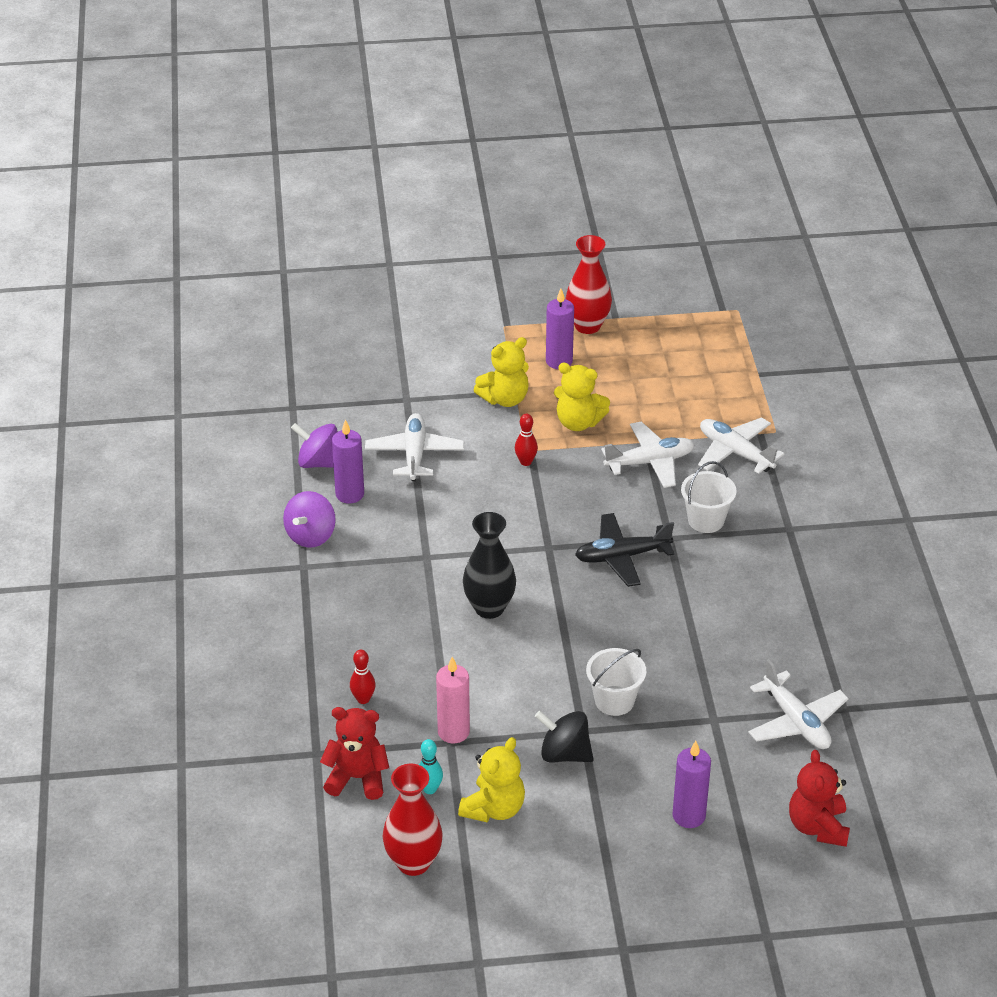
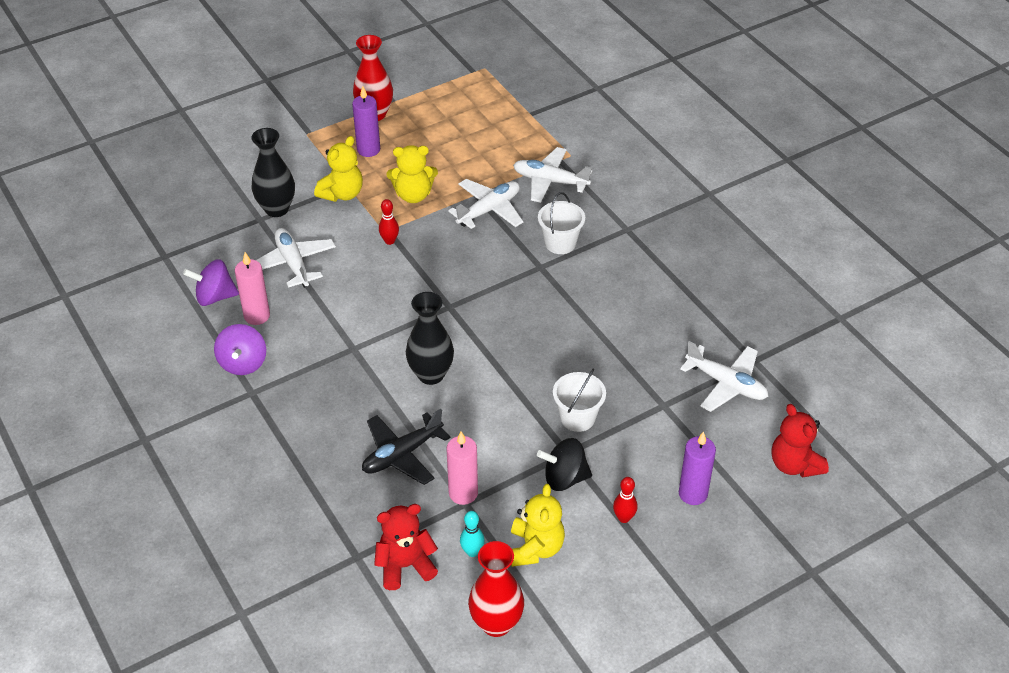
camera: 25 degrees left, 5 degrees up
(350, 494) = (257, 316): purple candle -> pink candle
(363, 699) = (370, 492): red bowling pin -> red bowling pin (624, 518)
(429, 394) = (277, 209): none -> black vase
(622, 556) = (512, 295): black plane -> black plane (402, 454)

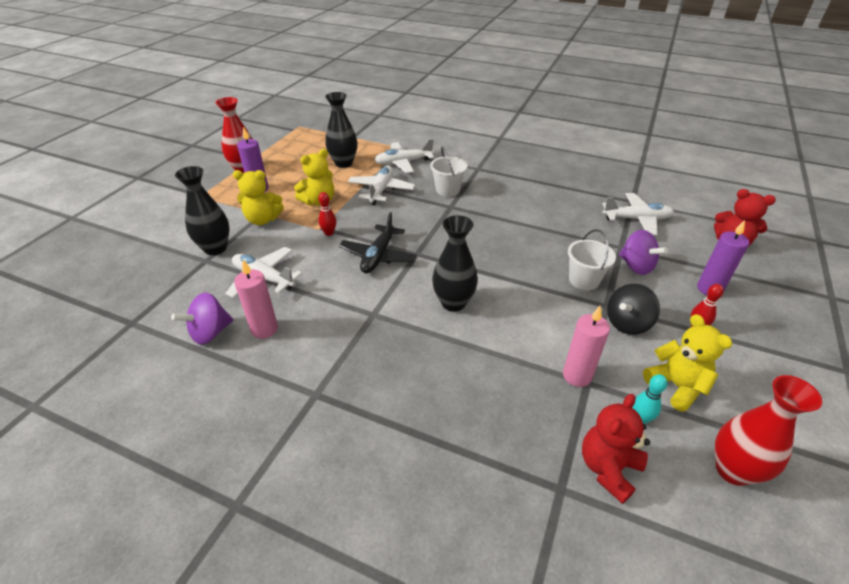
camera: 35 degrees left, 5 degrees down
(243, 363) = (285, 373): purple spinning top -> purple spinning top (636, 266)
(342, 194) = (263, 220): yellow teddy bear -> yellow teddy bear turned 90 degrees clockwise
(402, 454) = (498, 373): black plane -> black plane (378, 256)
(484, 152) = (343, 163): none -> black vase

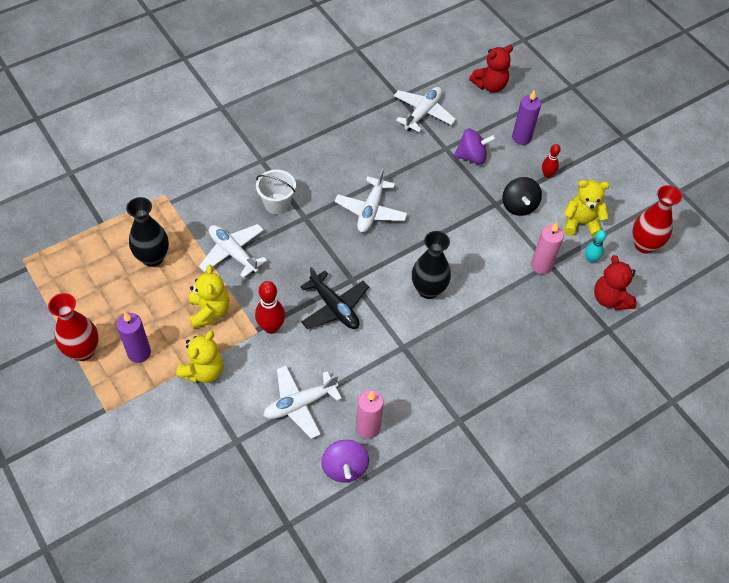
camera: 60 degrees left, 15 degrees up
(215, 248) = (222, 427): black vase -> none
(329, 233) = (271, 327): red bowling pin -> red bowling pin, size x1.60
(403, 163) = (198, 209): white plane -> white plane (371, 211)
(584, 280) = (463, 197): white bucket -> none

